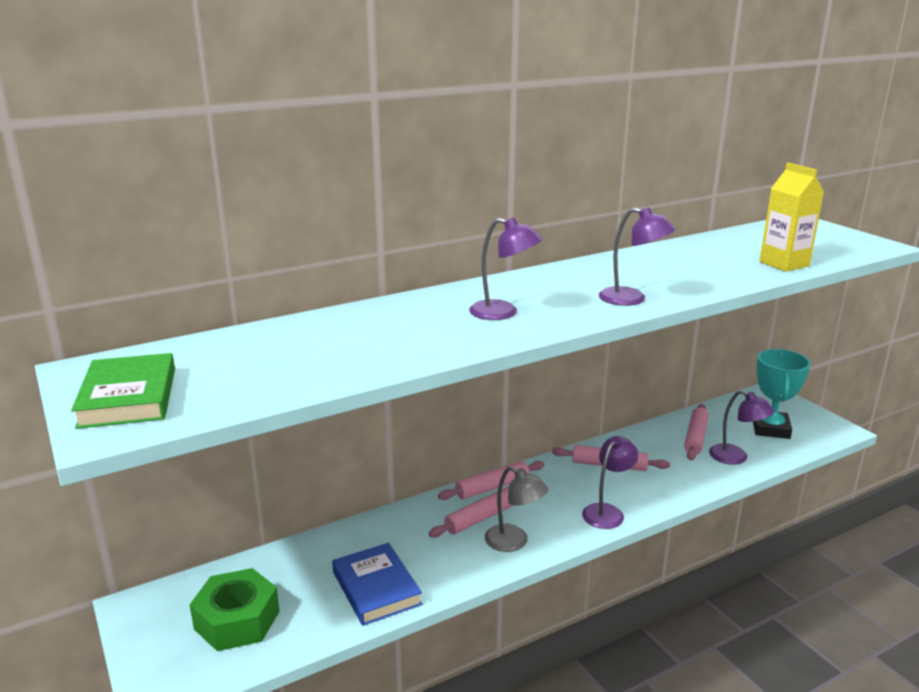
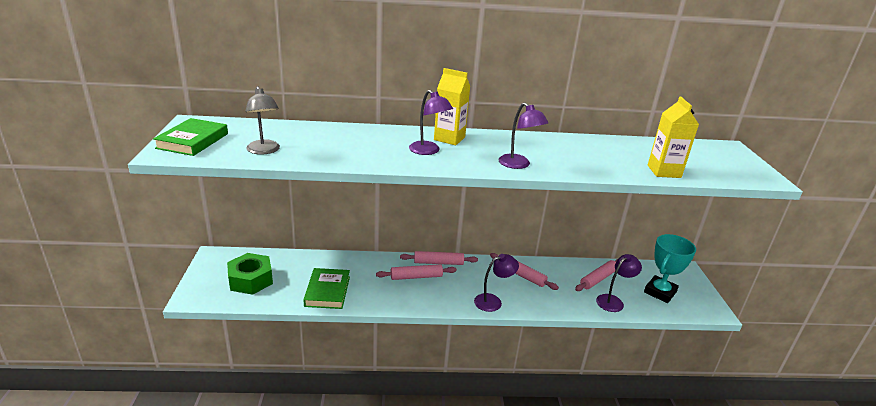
camera: 25 degrees right, 5 degrees up
(376, 588) = (327, 291): blue book -> green book
(505, 290) = (449, 138): none -> yellow carton
(514, 542) = (421, 297): grey lamp -> grey lamp (264, 151)
(736, 457) = (613, 301): purple lamp -> purple lamp turned 105 degrees counterclockwise

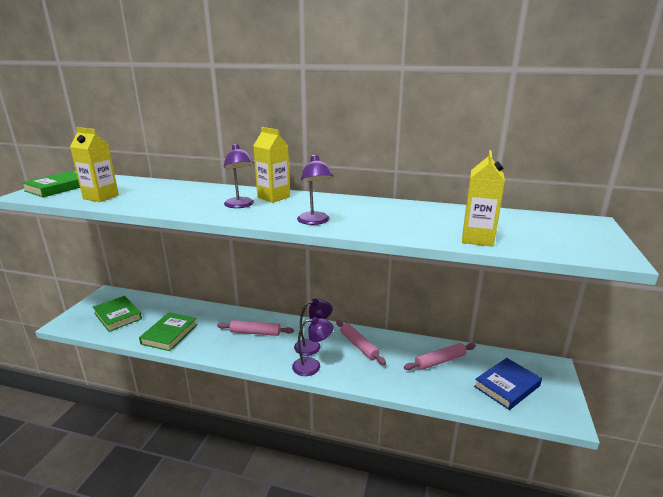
camera: 20 degrees right, 5 degrees down
(251, 280) = (117, 316): green nut -> green book
(264, 151) = (101, 197): grey lamp -> yellow carton
(438, 262) = (285, 323): pink rolling pin -> none
(613, 301) = (444, 387): purple lamp -> purple lamp (313, 346)
(660, 292) = (507, 386): turquoise trophy -> blue book

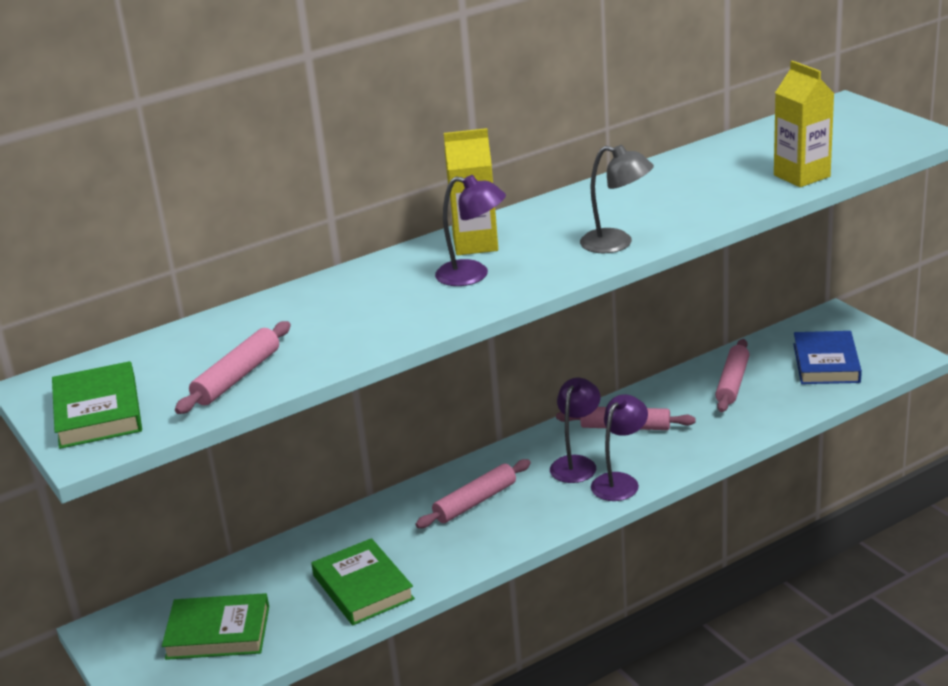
camera: 45 degrees left, 5 degrees up
(101, 197) = (237, 377): yellow carton -> pink rolling pin
(315, 221) = (617, 243): purple lamp -> grey lamp

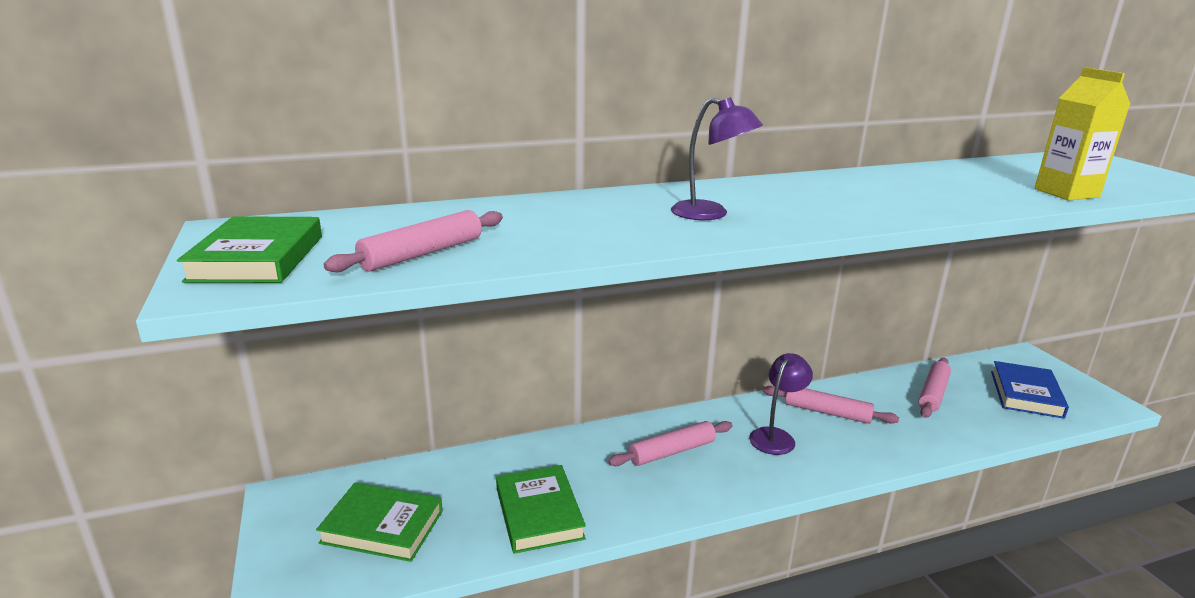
camera: 10 degrees right, 5 degrees down
(475, 244) = (719, 193): yellow carton -> none
(617, 243) = (869, 213): grey lamp -> none
(620, 481) = (818, 463): purple lamp -> none

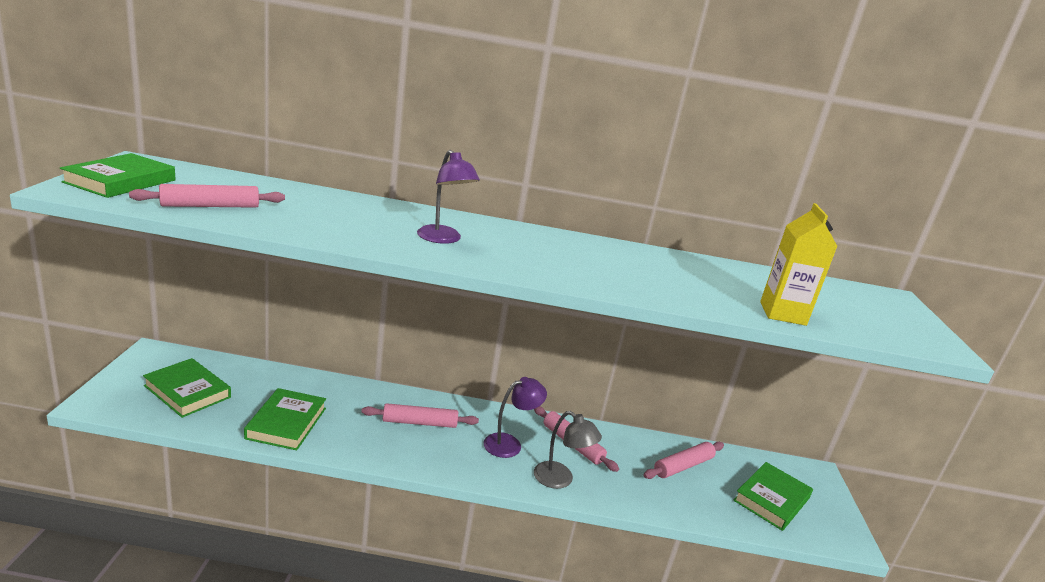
camera: 20 degrees right, 0 degrees up
(858, 452) = (560, 480): none -> grey lamp
(1025, 394) = (771, 499): blue book -> green book

